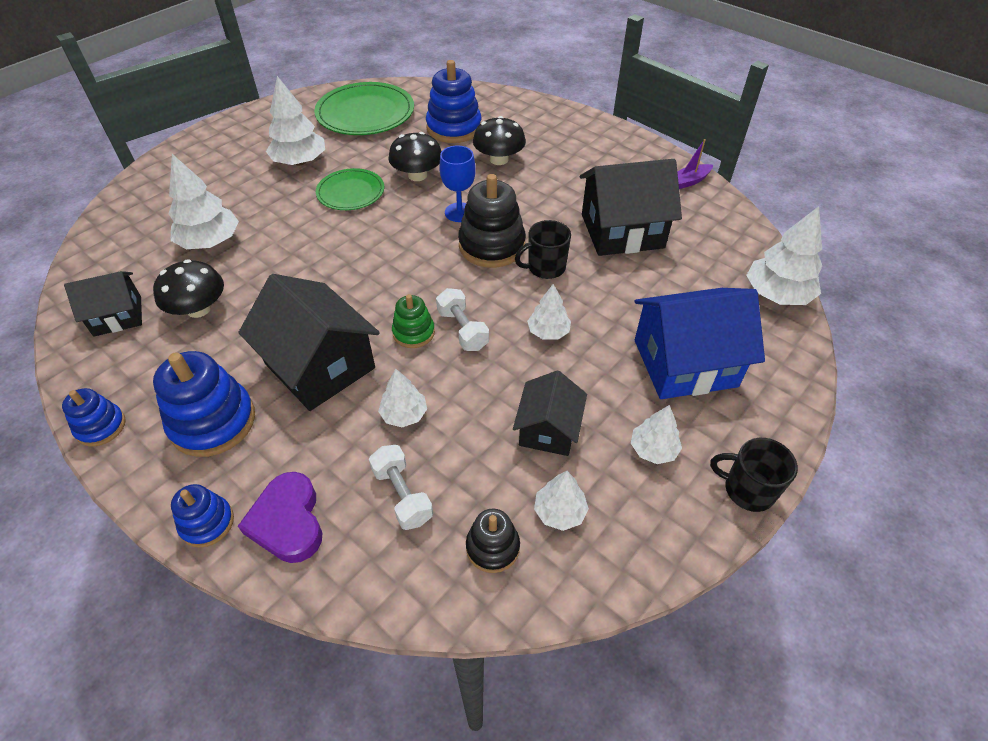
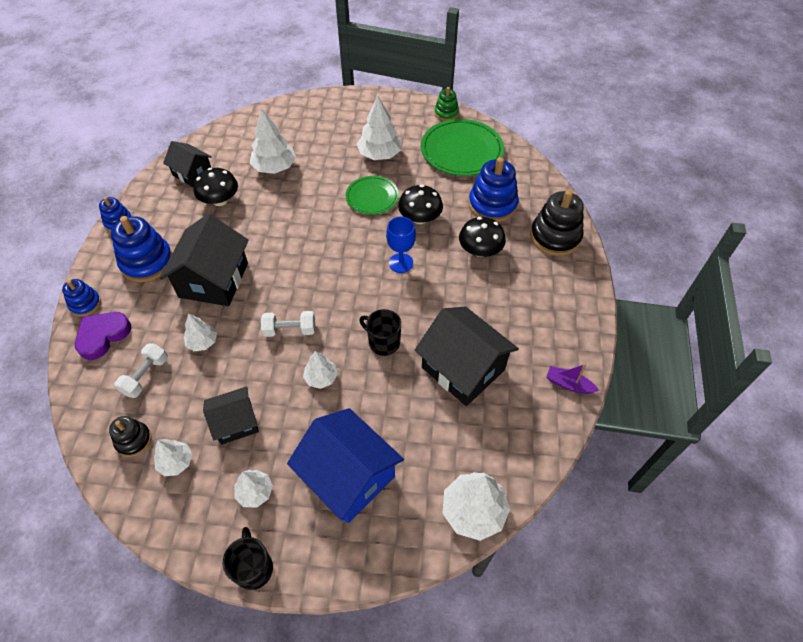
camera: 55 degrees right, 5 degrees up
(413, 332) = (270, 307): green stacking toy -> green stacking toy (446, 113)
(463, 330) = (290, 330): white dumbbell -> white dumbbell turned 60 degrees clockwise
(492, 246) = (381, 300): black stacking toy -> black stacking toy (555, 237)

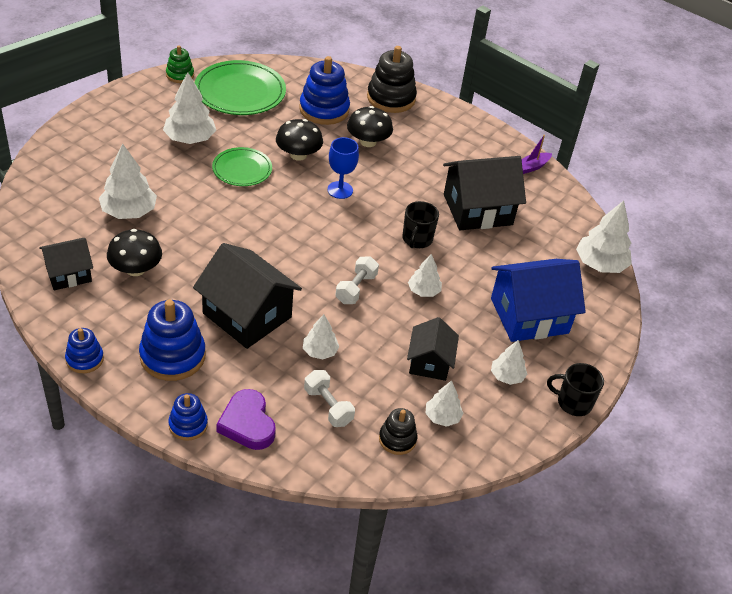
camera: 65 degrees left, 10 degrees down
(383, 342) = (417, 239): black mug -> black mug turned 45 degrees counterclockwise

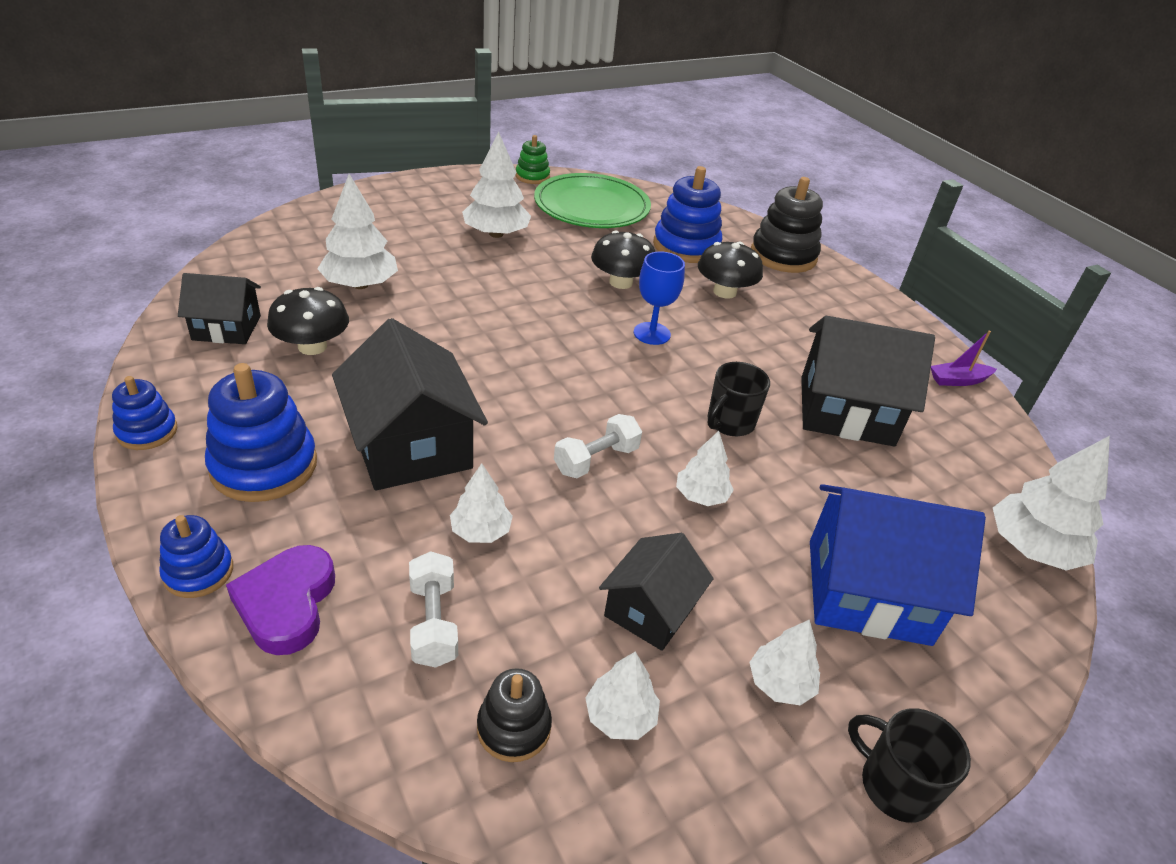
camera: 25 degrees right, 5 degrees down
(242, 169) = (536, 279): green plate -> none

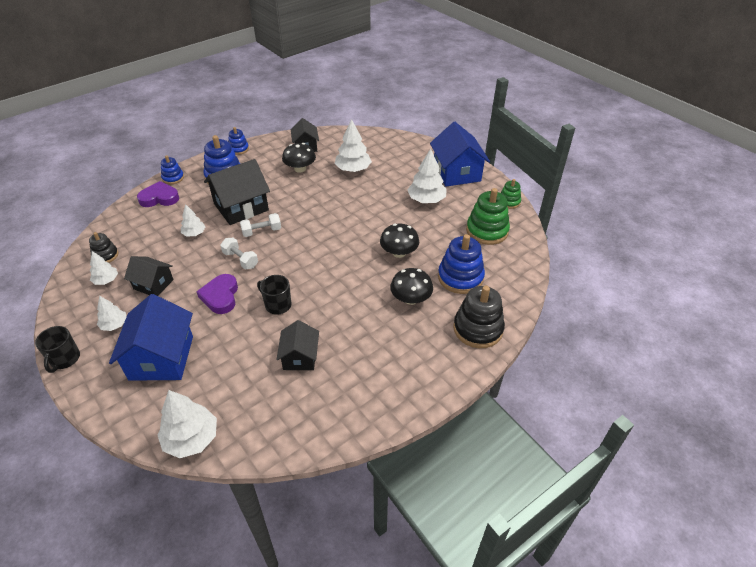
camera: 85 degrees right, 5 degrees up
(433, 622) = (150, 230): white dumbbell -> white dumbbell (262, 231)
(436, 195) = (456, 172): none -> blue house
(592, 206) = (487, 231): green plate -> green stacking toy
(652, 333) = (350, 269): blue goblet -> none
(701, 496) = (220, 296): white tree -> purple heart
(846, 411) = (300, 357): black house -> black house, size x0.59
(894, 785) = (65, 359): black mug -> black mug turned 150 degrees clockwise
(958, 380) = (351, 425): purple boat -> none

